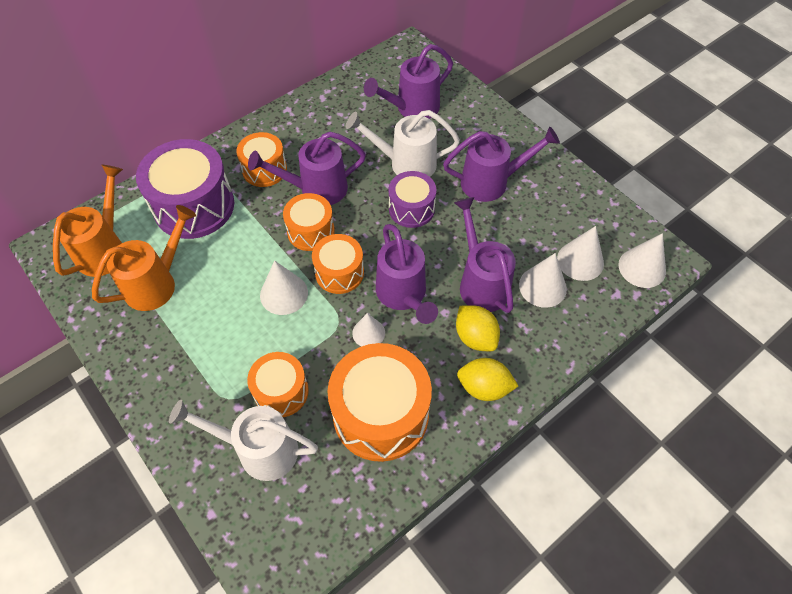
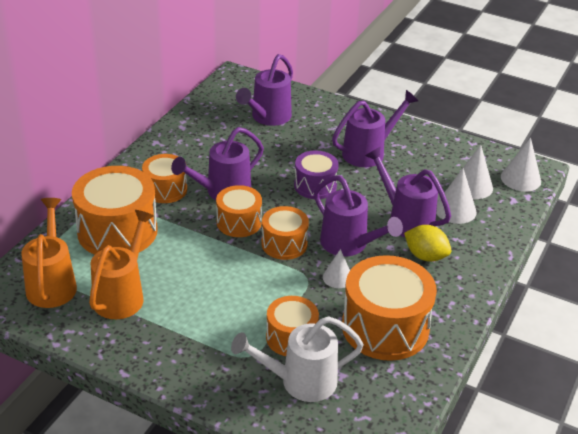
camera: 25 degrees left, 20 degrees down
(194, 206) = (117, 231): purple drum -> orange drum
(284, 294) = (246, 271): white cone -> none
(405, 163) = (288, 156): white watering can -> none
(484, 387) = (454, 286): yellow lemon -> none

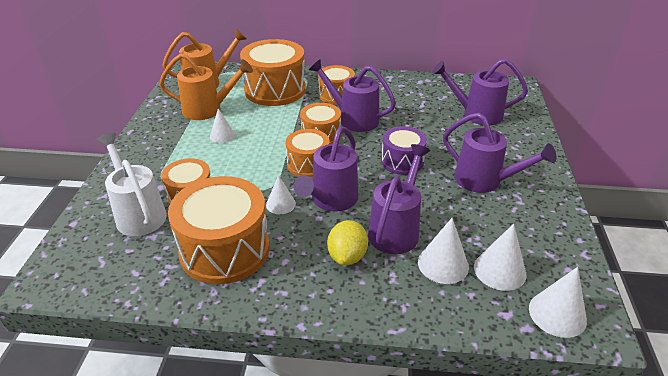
camera: 70 degrees right, 0 degrees up
(190, 294) = (222, 135): none -> white cone

